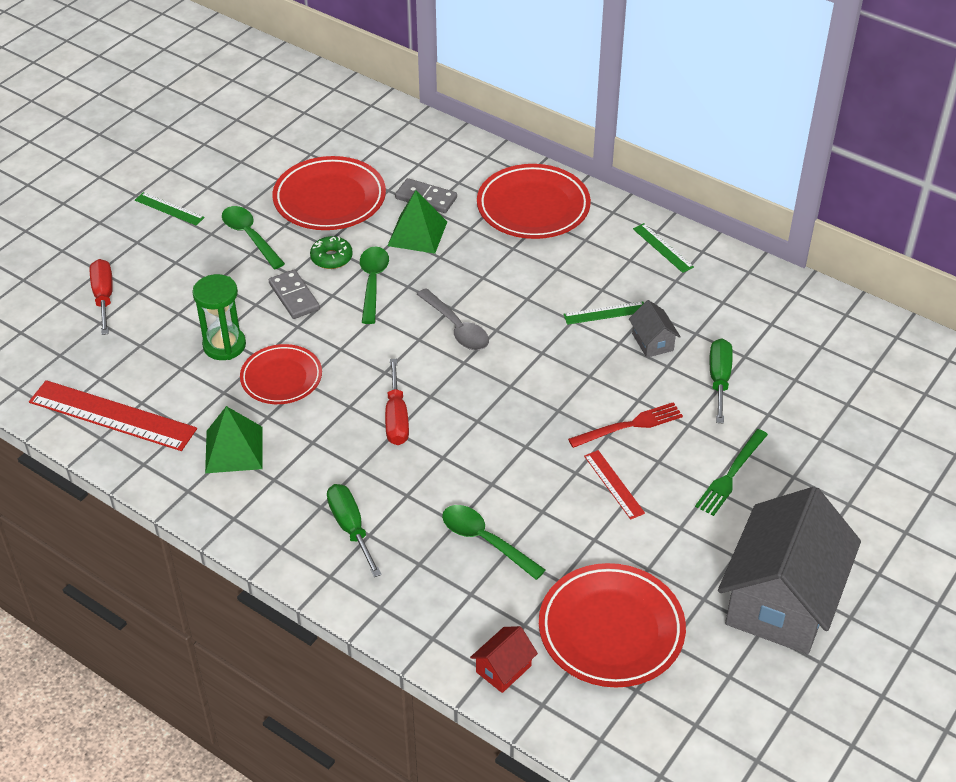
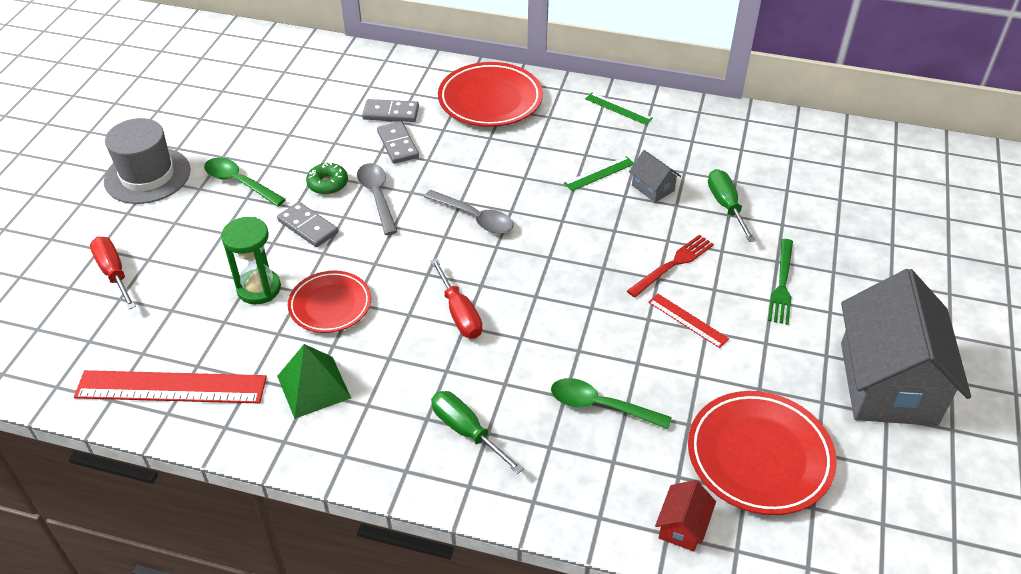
camera: 20 degrees left, 0 degrees up
(169, 209) = (147, 175): green ruler -> grey hat
(329, 199) = (301, 133): red plate -> none
(373, 283) = (377, 197): green spoon -> grey spoon
(417, 233) = (398, 144): green pyramid -> grey domino

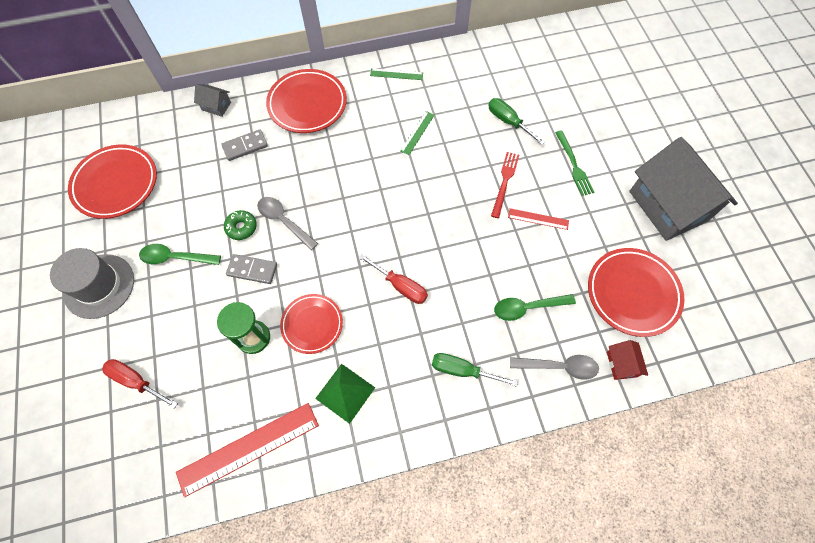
camera: 30 degrees left, 20 degrees up
(234, 96) = (116, 184): none -> red plate
(398, 144) = (268, 171): grey domino -> none
(474, 218) = (361, 206): grey spoon -> grey spoon (559, 367)
(653, 188) = (457, 128): grey house -> grey house (216, 106)

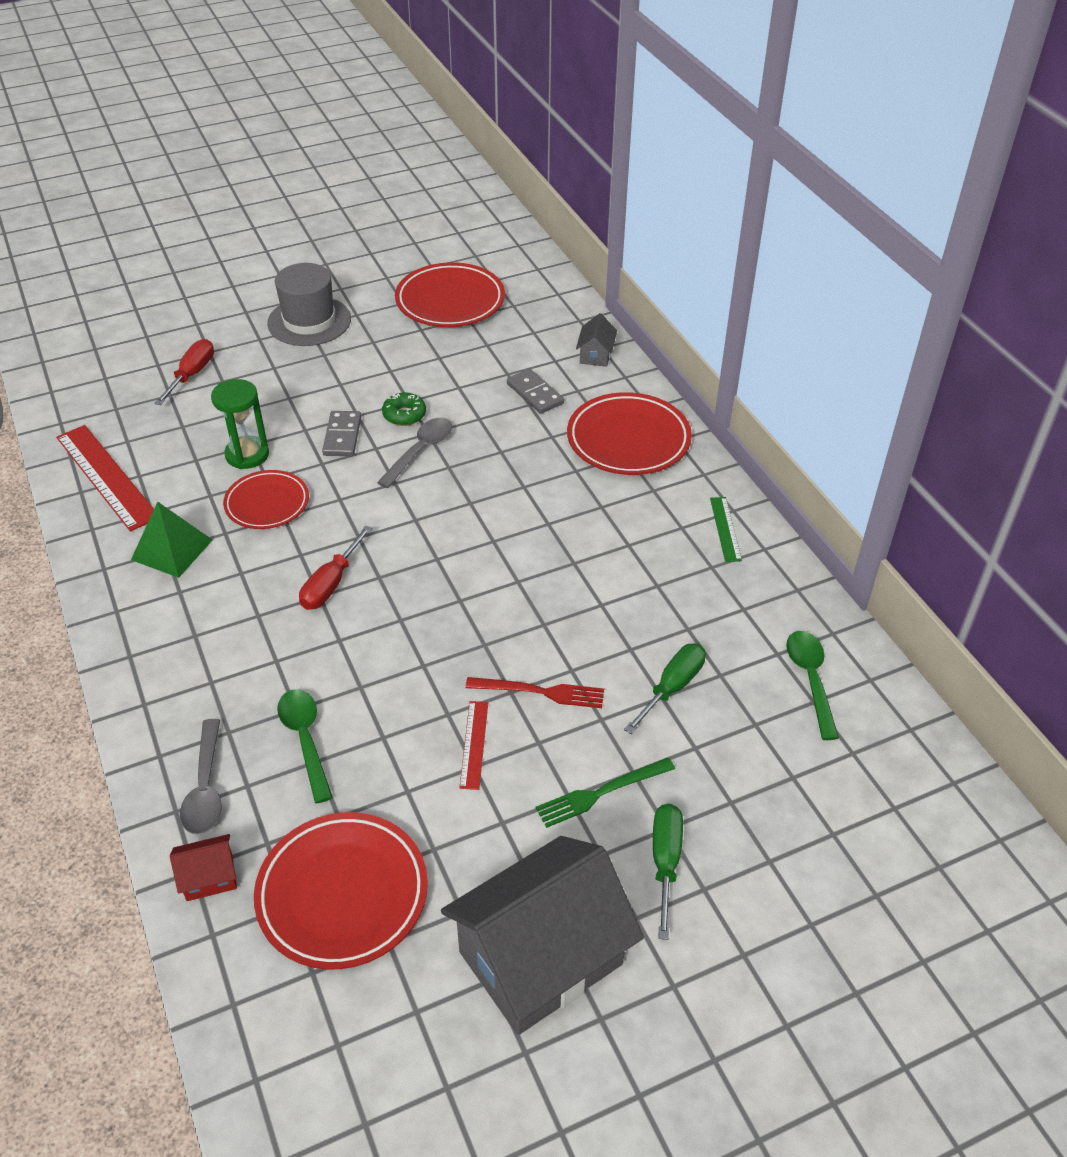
camera: 80 degrees right, 20 degrees down
(176, 257) = (353, 369): green spoon -> green spoon (810, 680)
(417, 133) = (612, 569): green ruler -> none
(462, 370) = (201, 667): green screwdriver -> green screwdriver (665, 862)

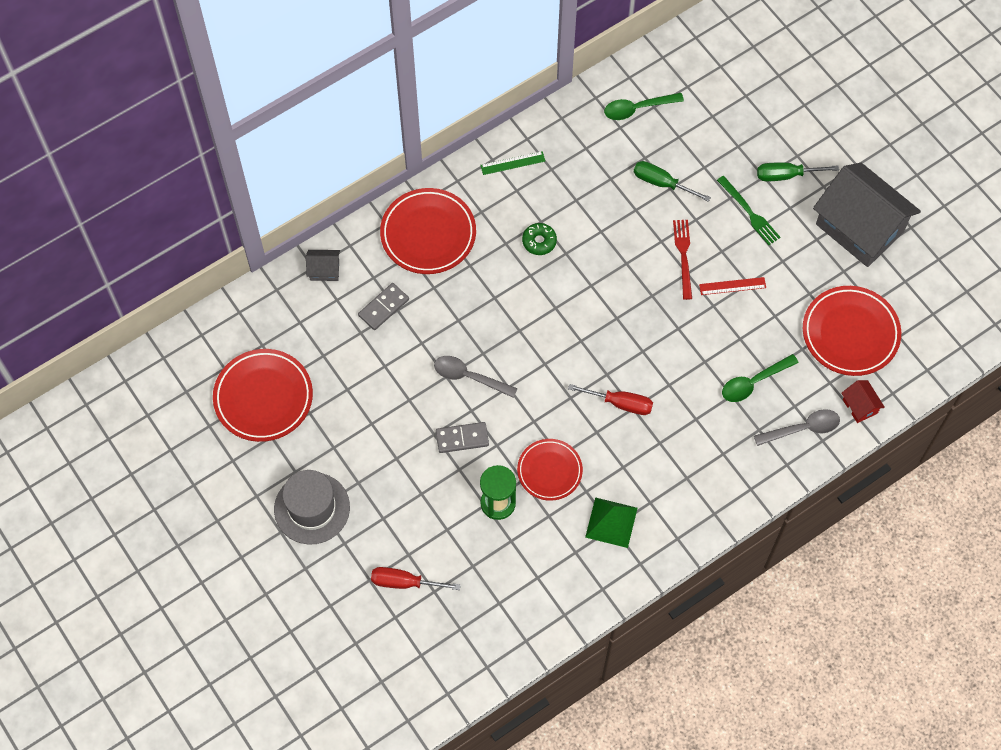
camera: 100 degrees left, 20 degrees up
(107, 476) = (544, 601): red ruler -> none
(404, 415) = (427, 398): green donut -> green donut (539, 241)

